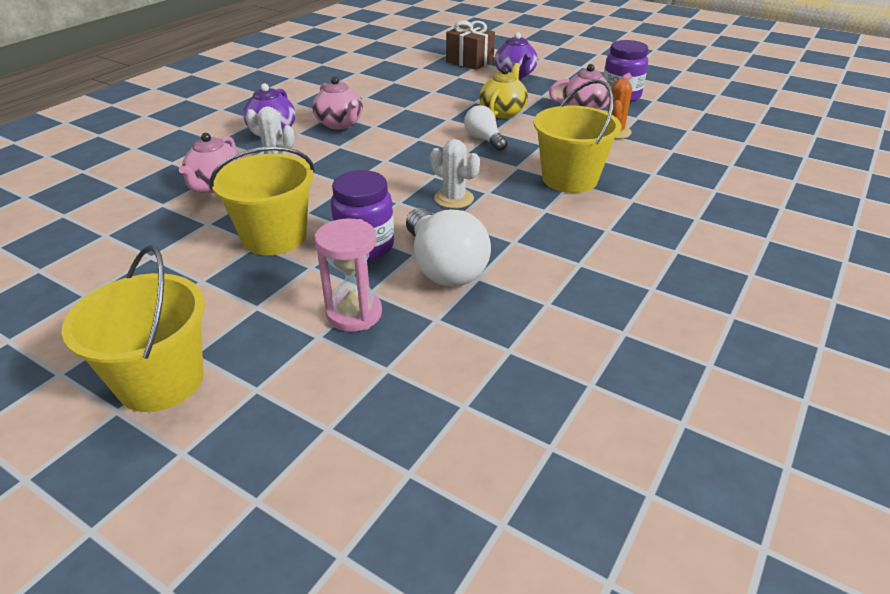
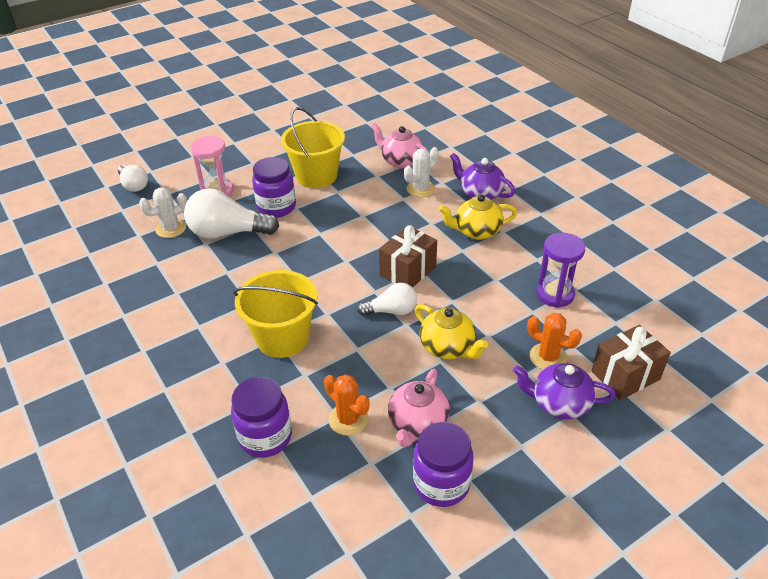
camera: 115 degrees right, 5 degrees up
(160, 381) = (223, 134): yellow bucket -> none
(340, 124) = (476, 231): pink teapot -> yellow teapot
(386, 428) = (134, 185): none -> white light bulb
(405, 86) = (555, 294): none -> purple hourglass
(424, 143) = (408, 271): none -> brown gift
(454, 198) = (303, 261): white cactus -> white cactus (171, 228)
(476, 81) = (548, 357): none -> orange cactus
(671, 157) = (265, 437): none -> purple jar

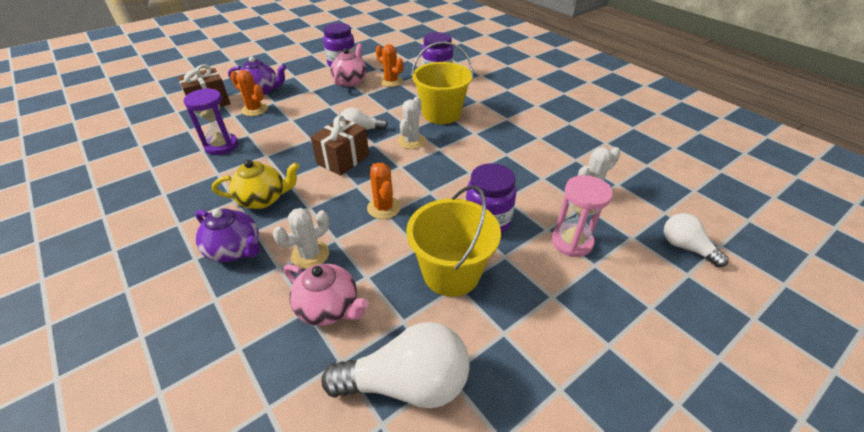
camera: 175 degrees right, 0 degrees up
(227, 232) = (527, 189): white light bulb -> white light bulb (407, 383)
(329, 293) = (411, 141): none -> white cactus
(364, 220) = (384, 208): none -> orange cactus
(448, 347) = (322, 112): yellow teapot -> none

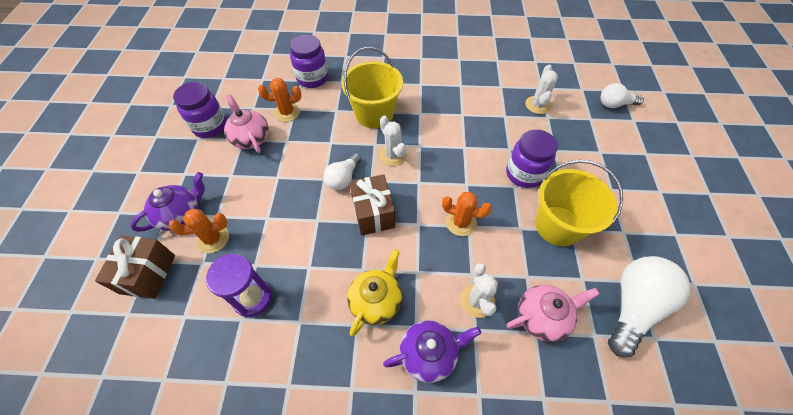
camera: 50 degrees left, 15 degrees up
(571, 242) = (574, 147): pink hourglass -> none

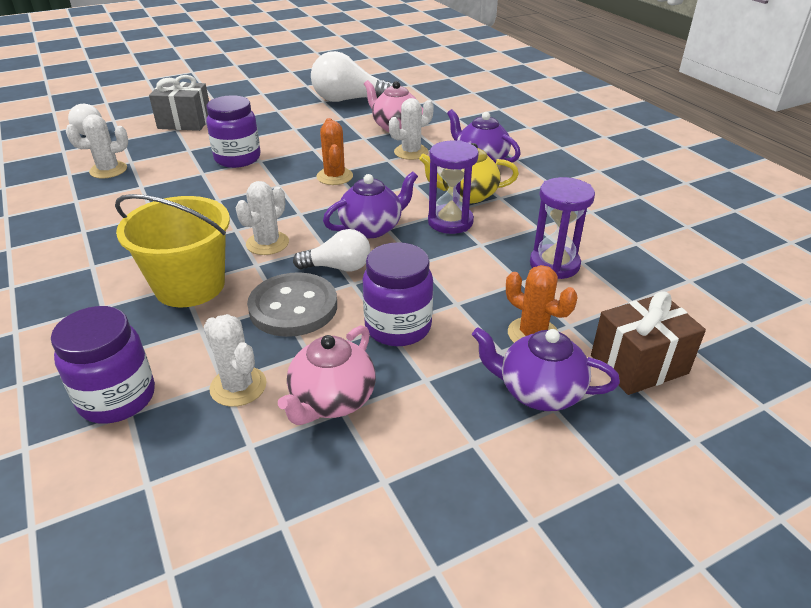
camera: 120 degrees left, 20 degrees down
(210, 126) = (342, 483): purple jar -> purple jar (398, 327)
(287, 112) = (238, 386): orange cactus -> white cactus
(324, 147) = (293, 307): none -> grey button
(348, 265) = (450, 222): none -> purple hourglass
(373, 213) = (372, 228): brown gift -> purple teapot
(558, 225) = (294, 134): yellow bucket -> none
(613, 160) = (185, 122): none -> grey gift

